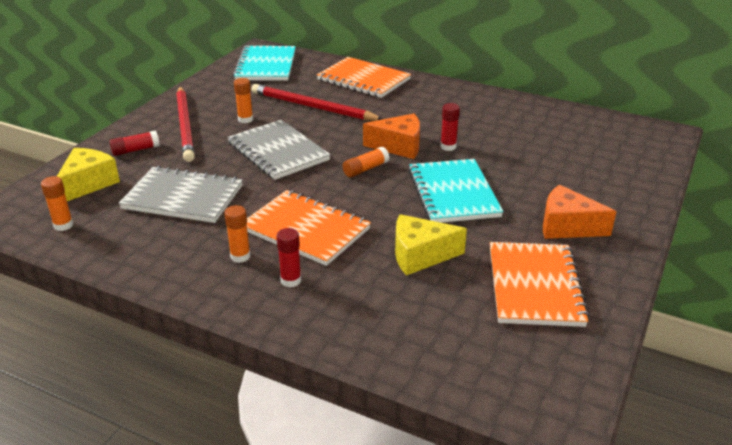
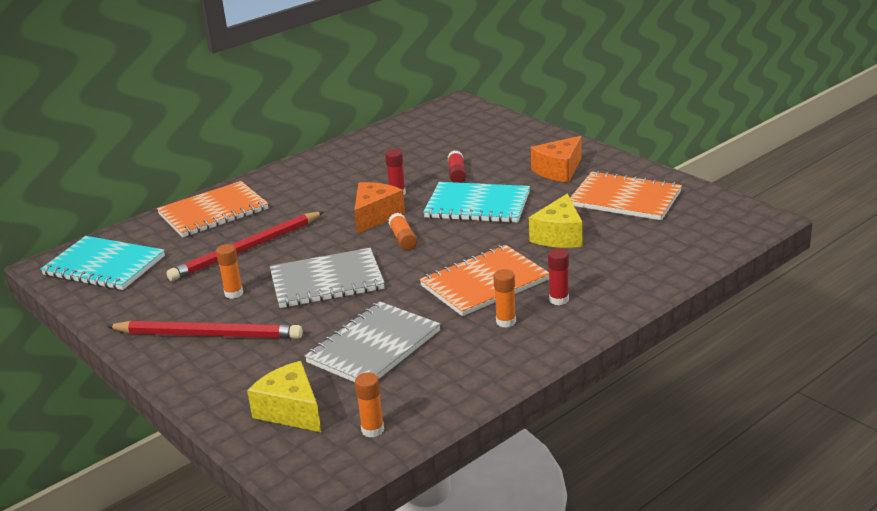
camera: 65 degrees left, 5 degrees down
(135, 150) = (237, 373): red glue stick -> red glue stick (457, 174)

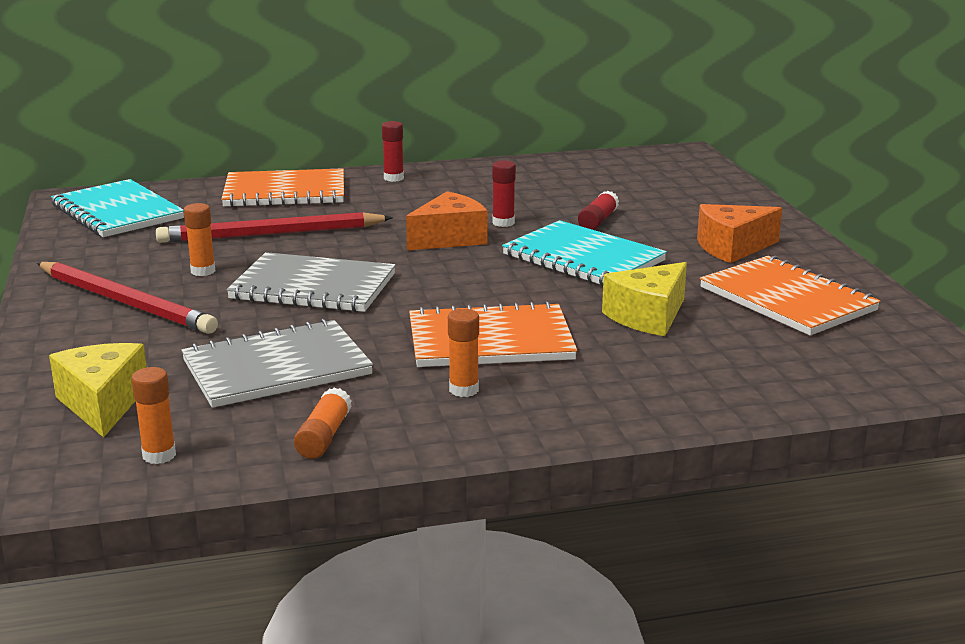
camera: 25 degrees right, 5 degrees down
(403, 239) = (452, 269): orange glue stick -> orange glue stick (324, 437)
(559, 300) = (561, 386): red glue stick -> red glue stick (393, 178)

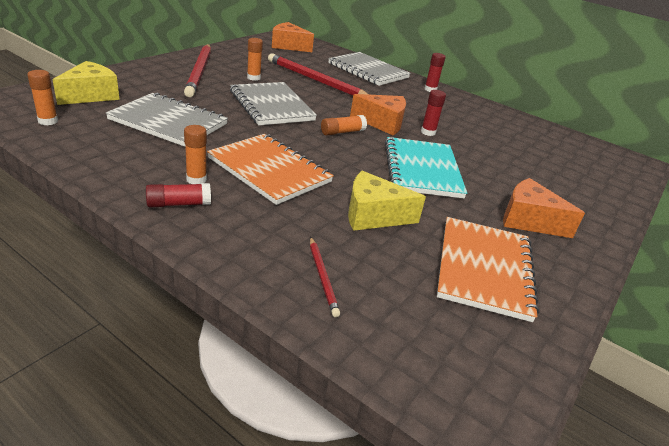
camera: 45 degrees right, 10 degrees up
(117, 212) = (288, 46): turquoise notebook -> orange cheese
(285, 192) = (368, 71): orange notebook -> grey notebook
(324, 437) = (101, 155): orange glue stick -> orange glue stick (342, 132)
(597, 221) = (481, 160): red glue stick -> red glue stick (179, 204)
(730, 378) = (322, 277): none -> red pencil

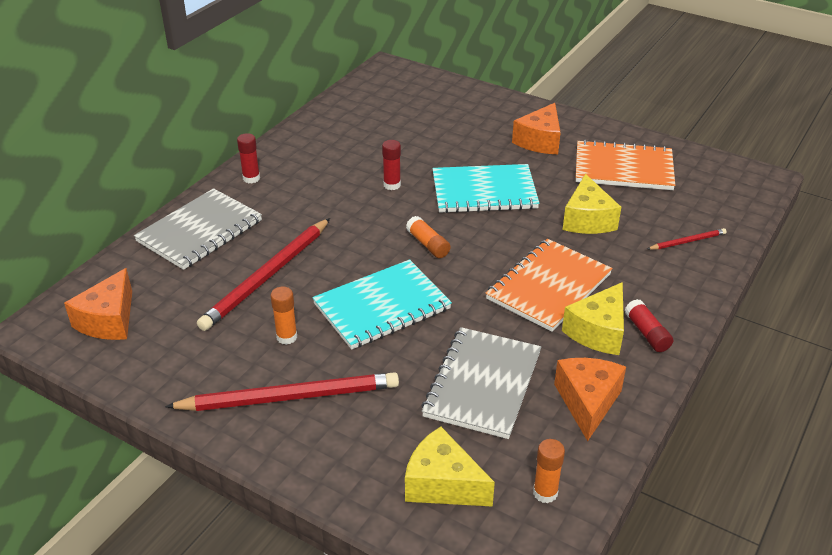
camera: 90 degrees left, 5 degrees up
(196, 179) = (598, 332): orange glue stick -> yellow cheese
(271, 106) = (382, 306): grey notebook -> turquoise notebook
(382, 123) = (385, 216): orange cheese -> orange cheese (587, 402)

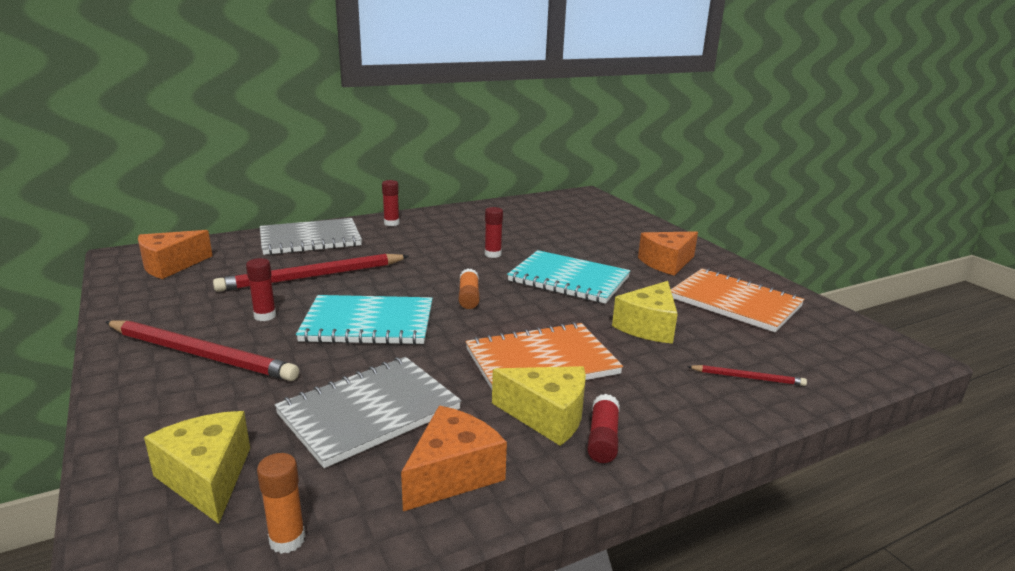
camera: 30 degrees right, 15 degrees down
(286, 337) = (265, 316): orange glue stick -> red glue stick
(598, 332) = (547, 416): yellow cheese -> yellow cheese turned 135 degrees counterclockwise

